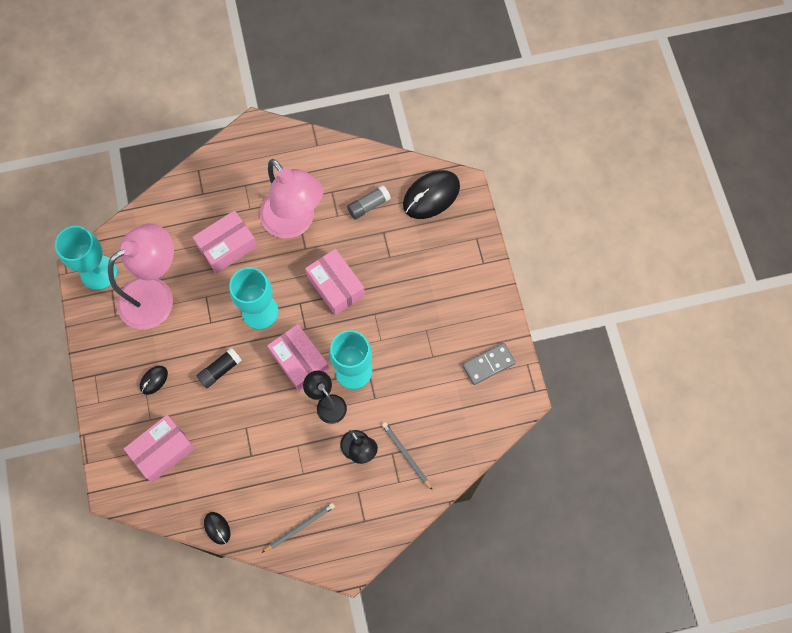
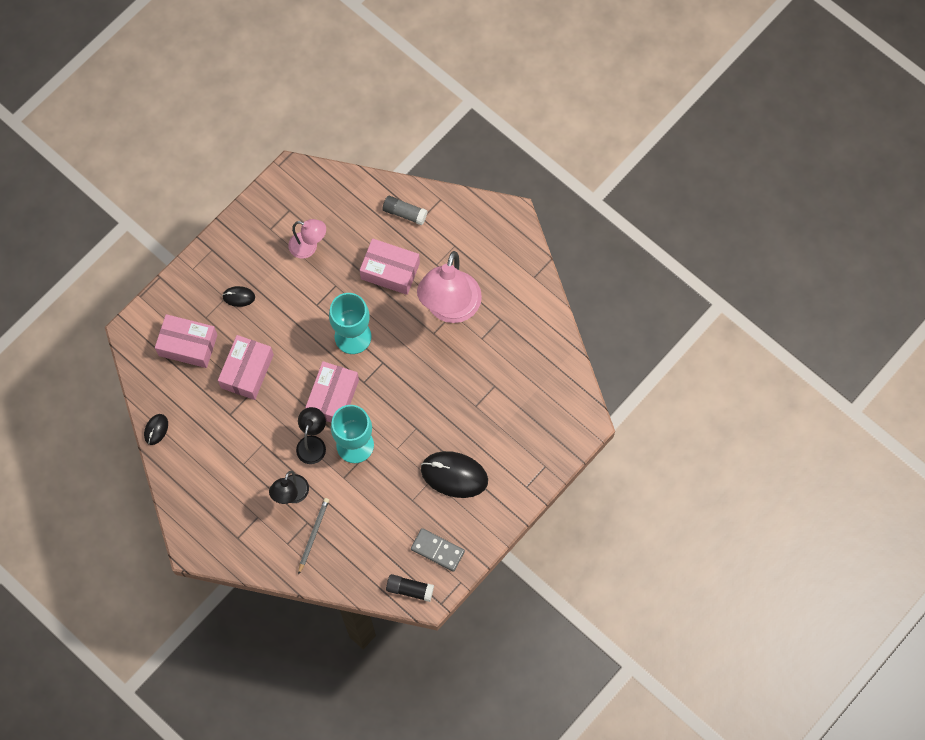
camera: 55 degrees right, 0 degrees up
(99, 272) = (296, 189): turquoise goblet -> none
(156, 295) = (309, 247): pink lamp -> pink lamp, size x0.52
(220, 370) = (282, 341): black glue stick -> black glue stick (409, 589)
(300, 527) = (199, 491): grey pencil -> none
(336, 286) = (418, 381): pink box -> pink box (247, 371)
(368, 205) = (509, 357): grey glue stick -> grey glue stick (404, 213)
(431, 196) = (557, 402): black mouse -> black mouse (454, 475)

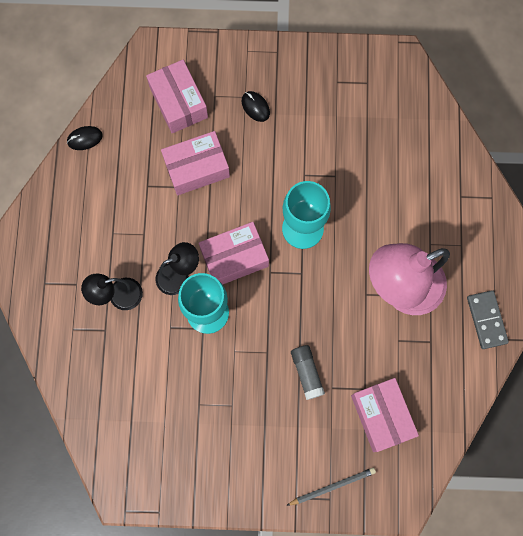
camera: 50 degrees right, 5 degrees up
(309, 247) = (349, 126): pink lamp -> none
(313, 535) = (98, 345): grey pencil -> grey pencil (332, 486)
(390, 271) = (389, 210): pink box -> pink box (381, 416)
(404, 213) = (451, 178): grey glue stick -> grey glue stick (306, 373)
(409, 589) = (116, 471): black glue stick -> none
(437, 550) = (171, 466): grey domino -> grey domino (486, 320)
(454, 475) = (252, 423): black mouse -> none

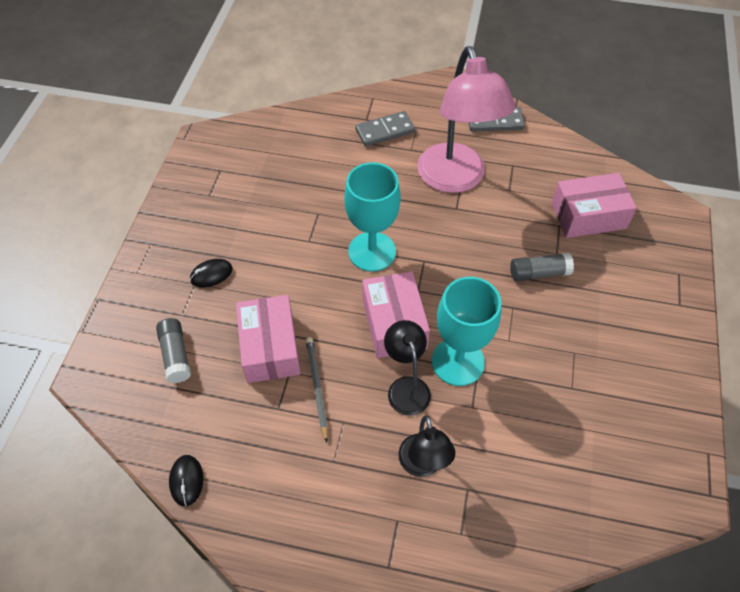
camera: 80 degrees left, 20 degrees down
(179, 102) = (176, 355): pink box -> grey glue stick
(332, 486) = (664, 269): grey pencil -> grey pencil (317, 387)
(448, 216) = (385, 131): none -> grey domino

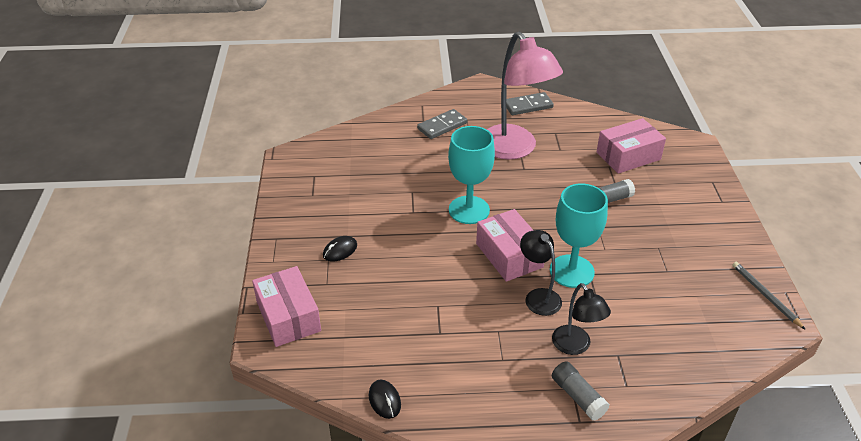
camera: 15 degrees left, 15 degrees down
(176, 355) = (334, 313): grey glue stick -> grey glue stick (578, 397)
(270, 347) = (414, 292): pink box -> pink box (288, 316)
(317, 387) = (465, 311): grey pencil -> grey pencil (765, 295)

